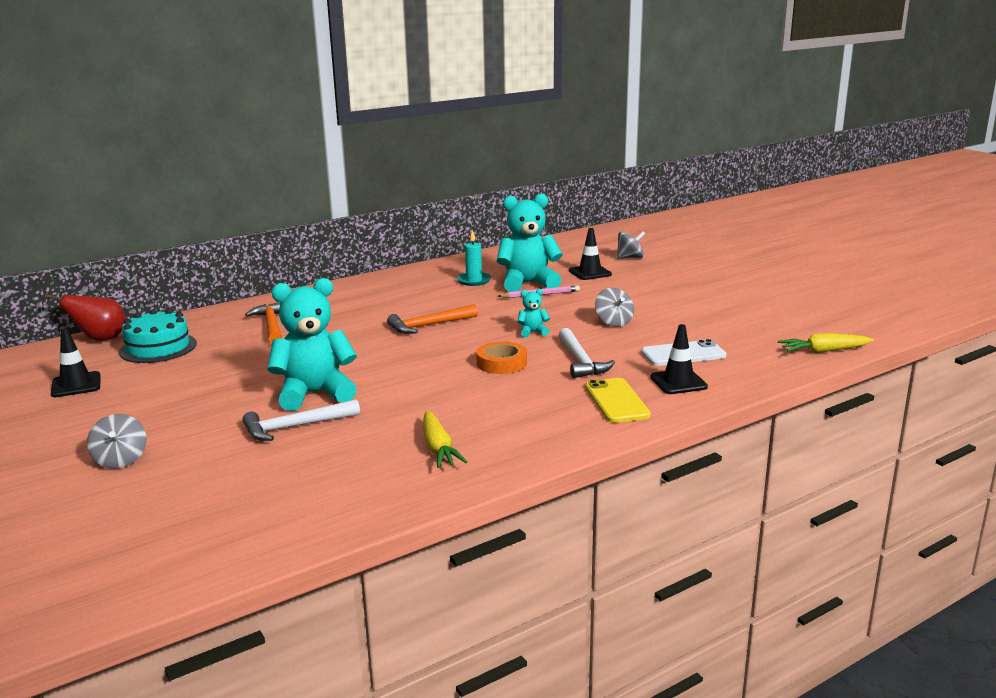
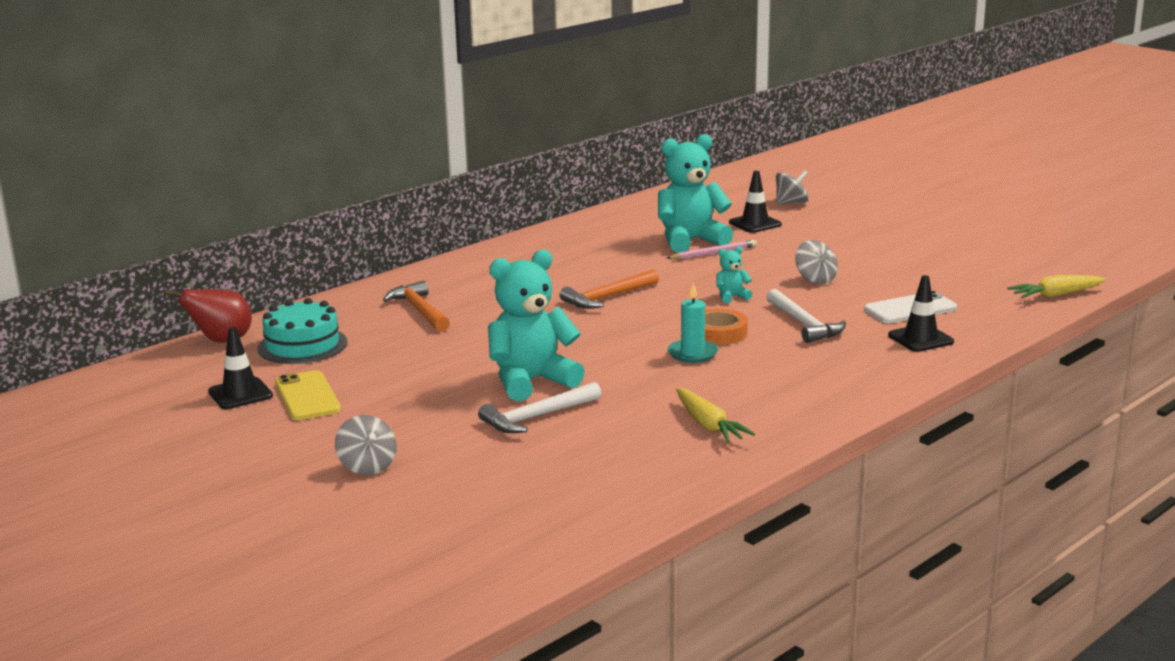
camera: 10 degrees left, 0 degrees up
(474, 280) = (624, 241): turquoise candle -> turquoise candle (692, 353)
(616, 401) = (866, 363): yellow phone -> yellow phone (307, 396)

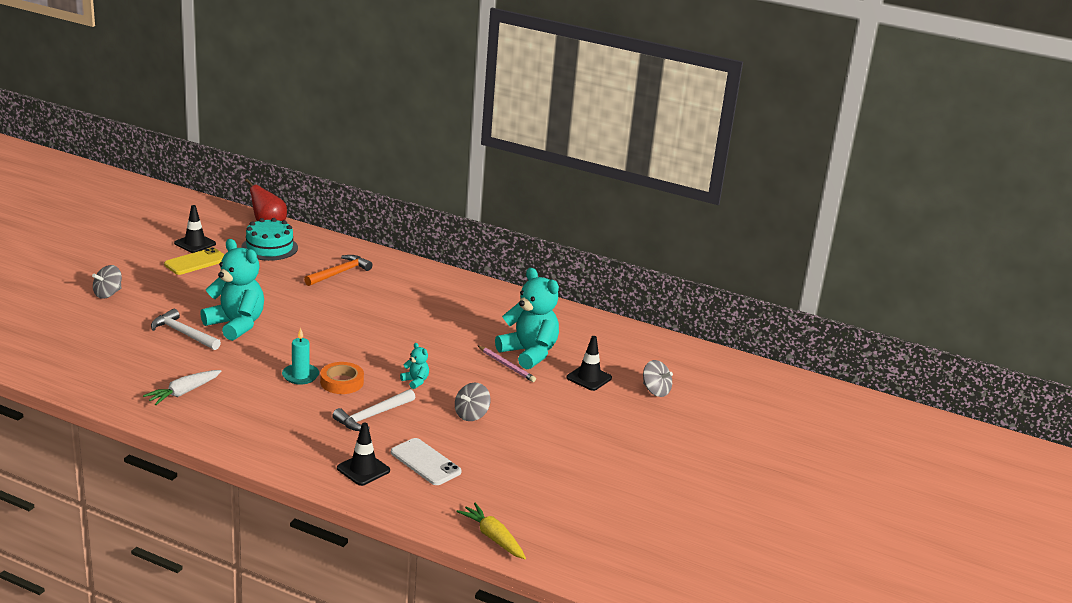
camera: 65 degrees right, 5 degrees up
(607, 297) = (392, 333): orange hammer -> none
(708, 425) = (183, 392): yellow carrot -> white carrot

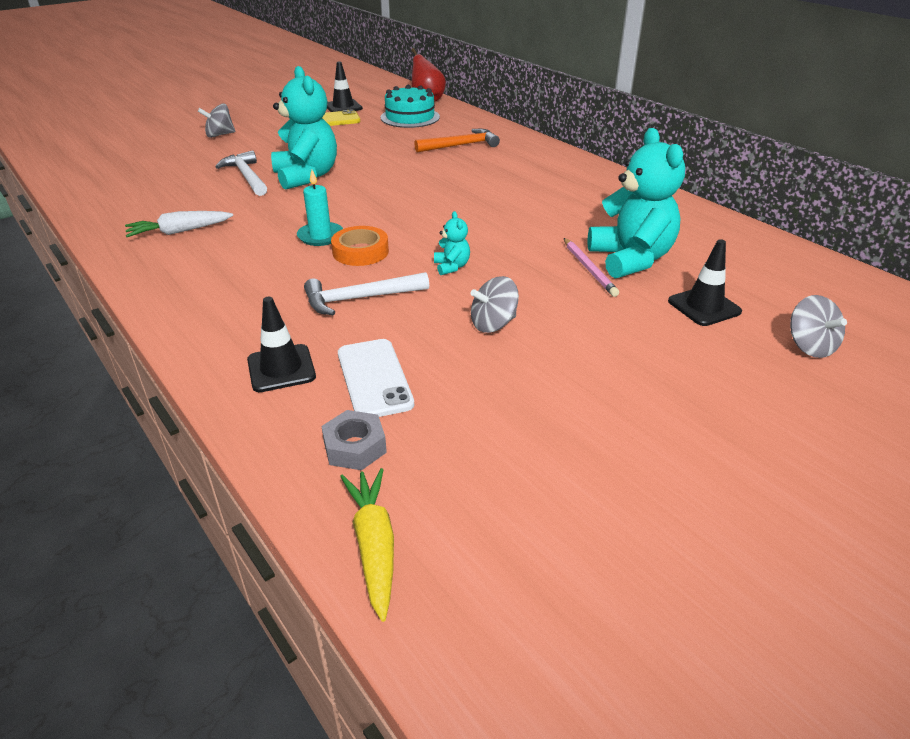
camera: 30 degrees right, 10 degrees up
(446, 499) = (354, 447): none -> grey nut

